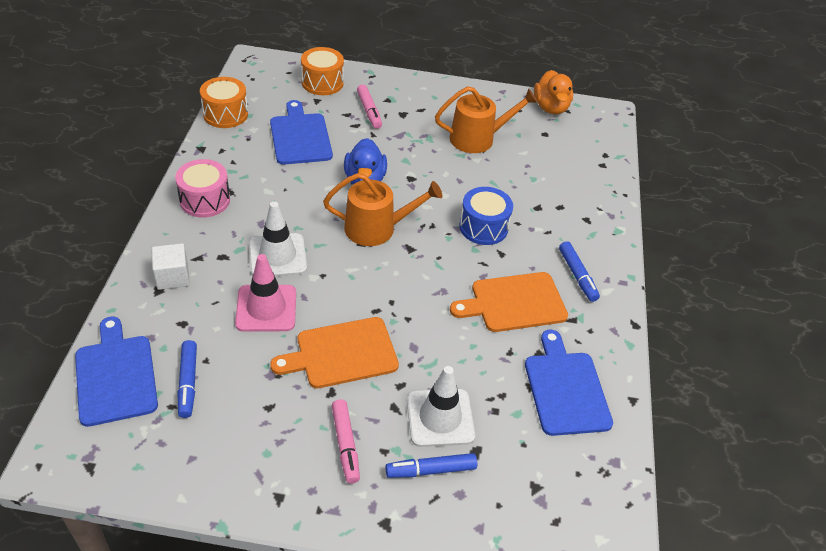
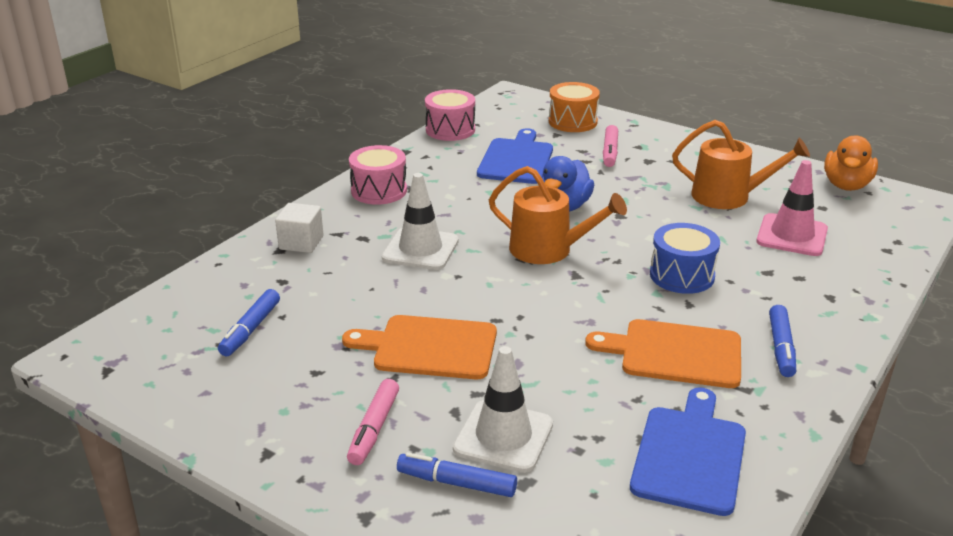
camera: 30 degrees right, 15 degrees down
(115, 376) = (187, 306): blue cutting board -> none
(225, 114) = (450, 130): orange drum -> pink drum
(266, 308) = (376, 289): pink traffic cone -> pink traffic cone (792, 235)

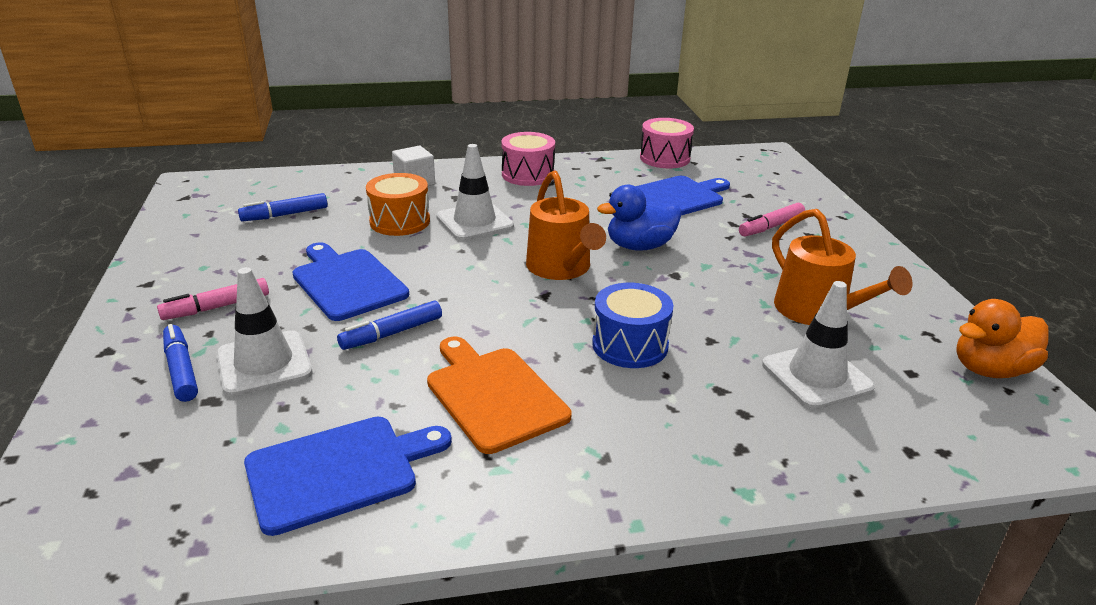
camera: 45 degrees right, 0 degrees up
(429, 347) = (347, 282): orange cutting board -> blue cutting board
(572, 122) = (784, 192): orange drum -> orange drum (400, 221)
(781, 347) = (593, 454): blue marker -> blue marker (392, 333)
(792, 235) = (816, 376): pink traffic cone -> white traffic cone

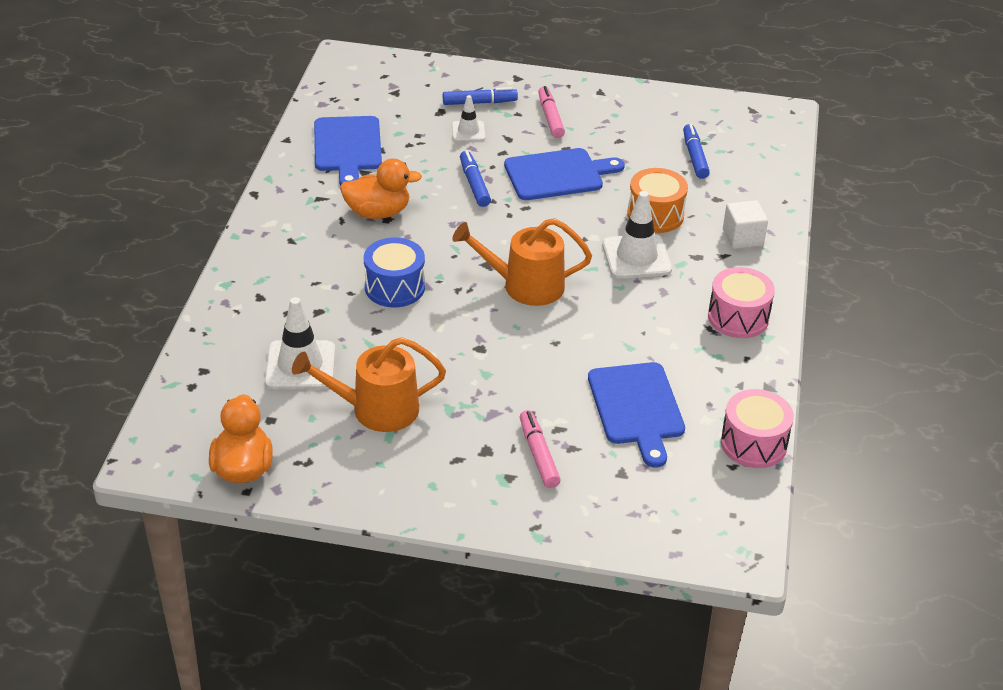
camera: 110 degrees right, 10 degrees up
(264, 363) = (468, 131): white traffic cone -> white traffic cone, size x0.58
(493, 395) = (378, 212): orange cutting board -> orange duck
(639, 246) = (541, 344): blue duck -> none

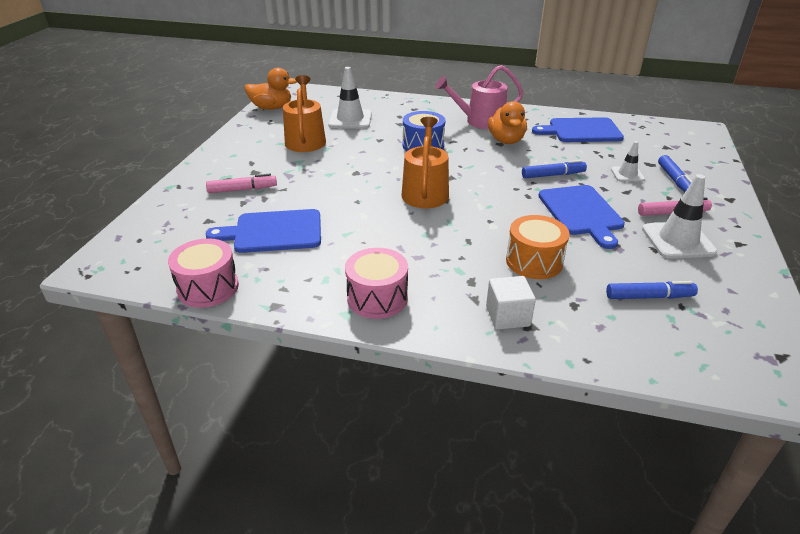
camera: 95 degrees right, 5 degrees down
(312, 231) = (480, 121): none -> pink watering can
(636, 257) = (466, 246): white traffic cone -> white traffic cone (678, 240)

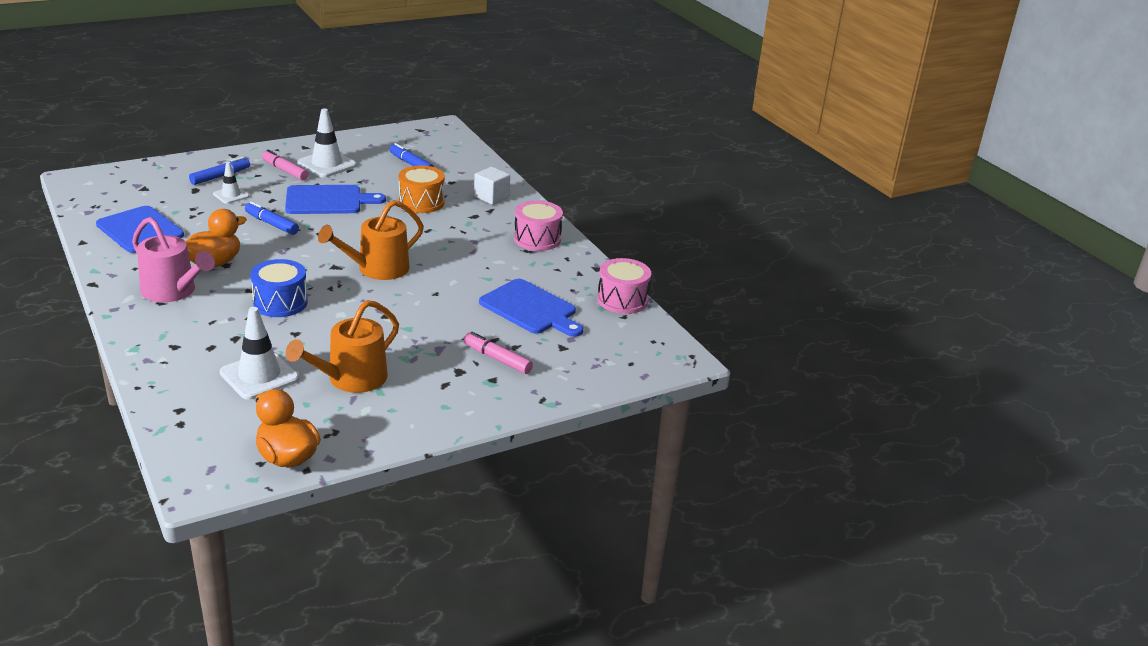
camera: 135 degrees left, 5 degrees down
(581, 212) = (327, 200): blue cutting board -> blue cutting board turned 45 degrees clockwise

